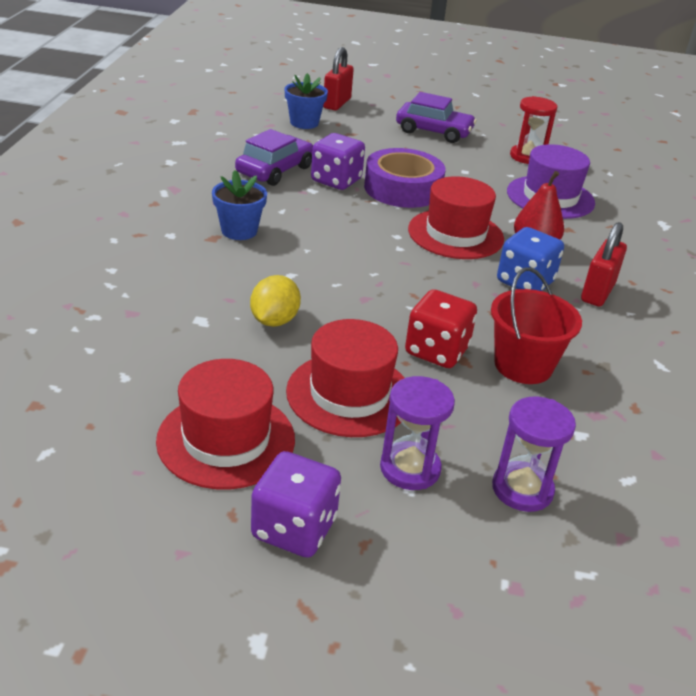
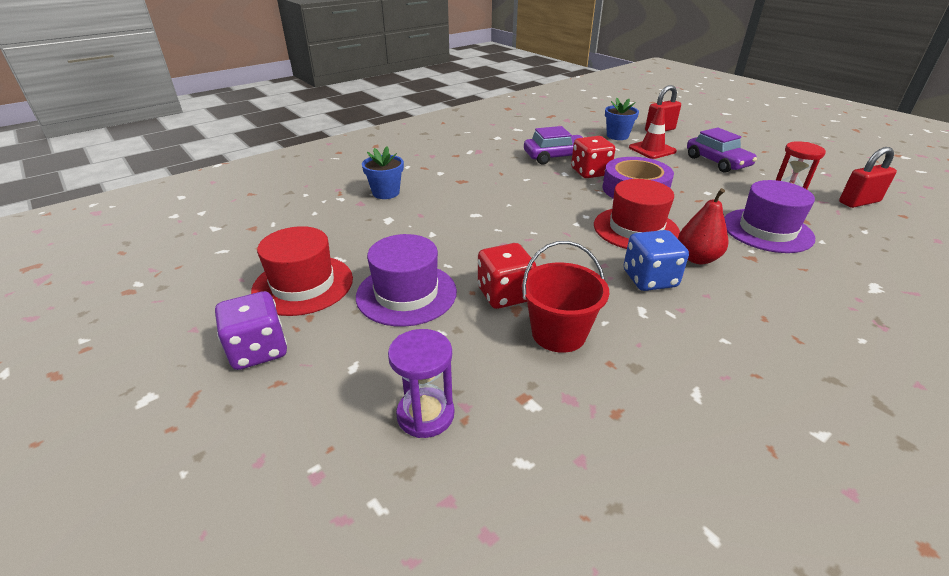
camera: 45 degrees right, 0 degrees up
(239, 231) = (482, 182): blue flower pot -> blue flower pot (386, 193)
(274, 320) = (427, 235): yellow lemon -> none
(336, 181) = (590, 172): purple dice -> red dice
(349, 394) = (406, 294): red hat -> purple hat
(359, 132) = (652, 149): none -> red traffic cone
(410, 468) = (373, 356): purple hourglass -> none
(597, 292) = (712, 312): red padlock -> red padlock (859, 202)

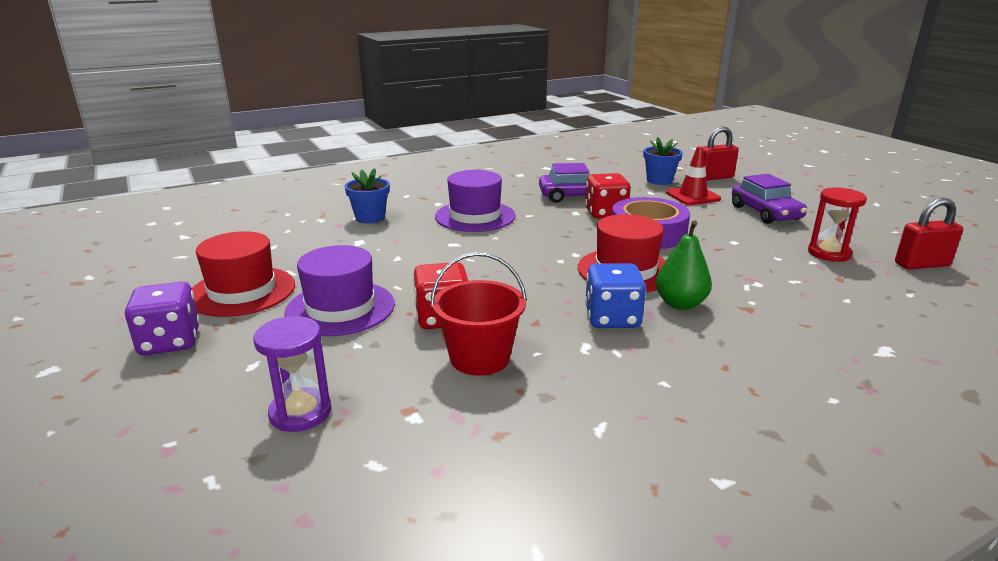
camera: 10 degrees right, 10 degrees down
(697, 258) = (680, 304): red pear -> green pear
(767, 230) = (784, 284): purple hat -> purple hat (475, 216)

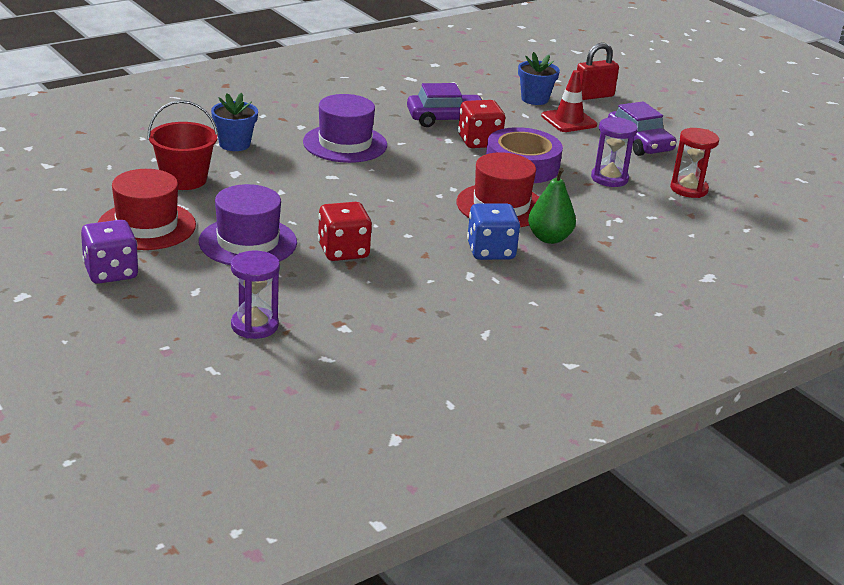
camera: 10 degrees left, 5 degrees up
(480, 358) = (384, 284): red bucket -> red bucket (184, 179)
(740, 244) = (609, 178): none -> purple hourglass
(922, 264) = (767, 201): red padlock -> none

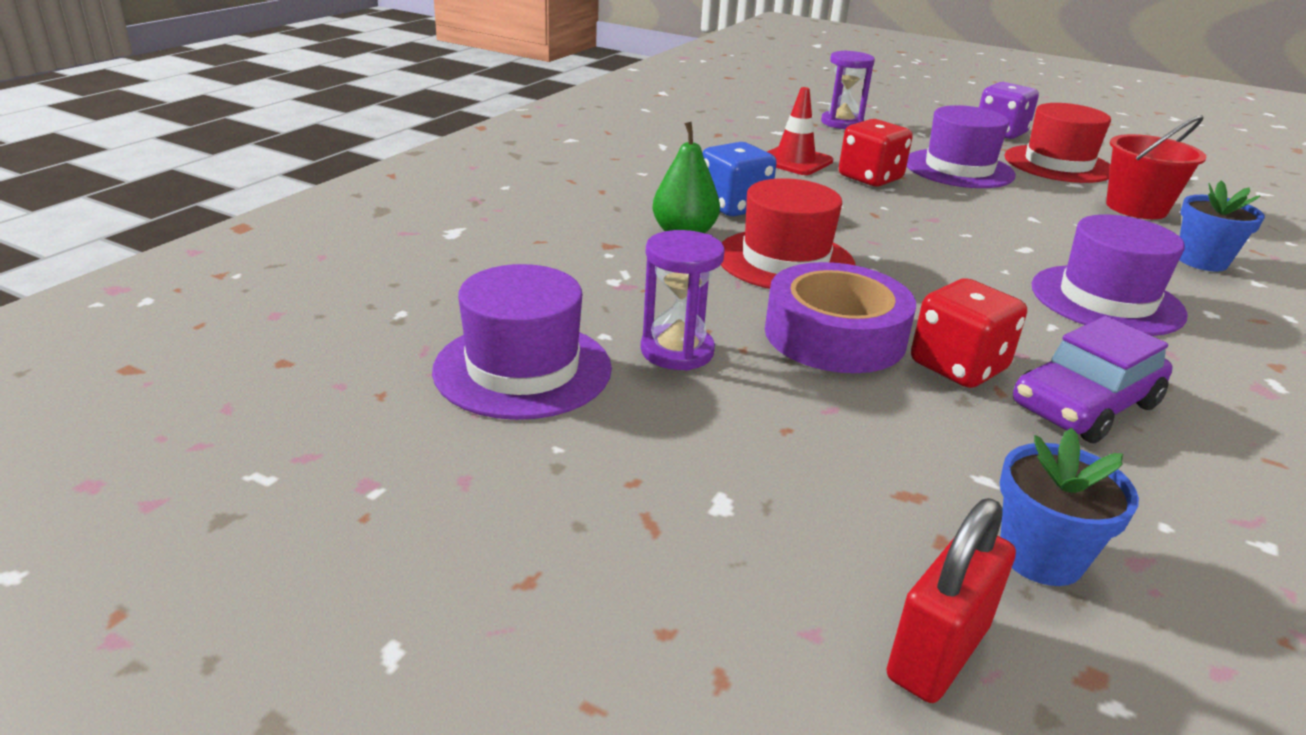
camera: 155 degrees right, 0 degrees up
(568, 120) = (886, 496): red traffic cone -> red traffic cone (794, 161)
(639, 143) = (683, 473): purple car -> none
(689, 189) = (523, 369): red hourglass -> purple hat

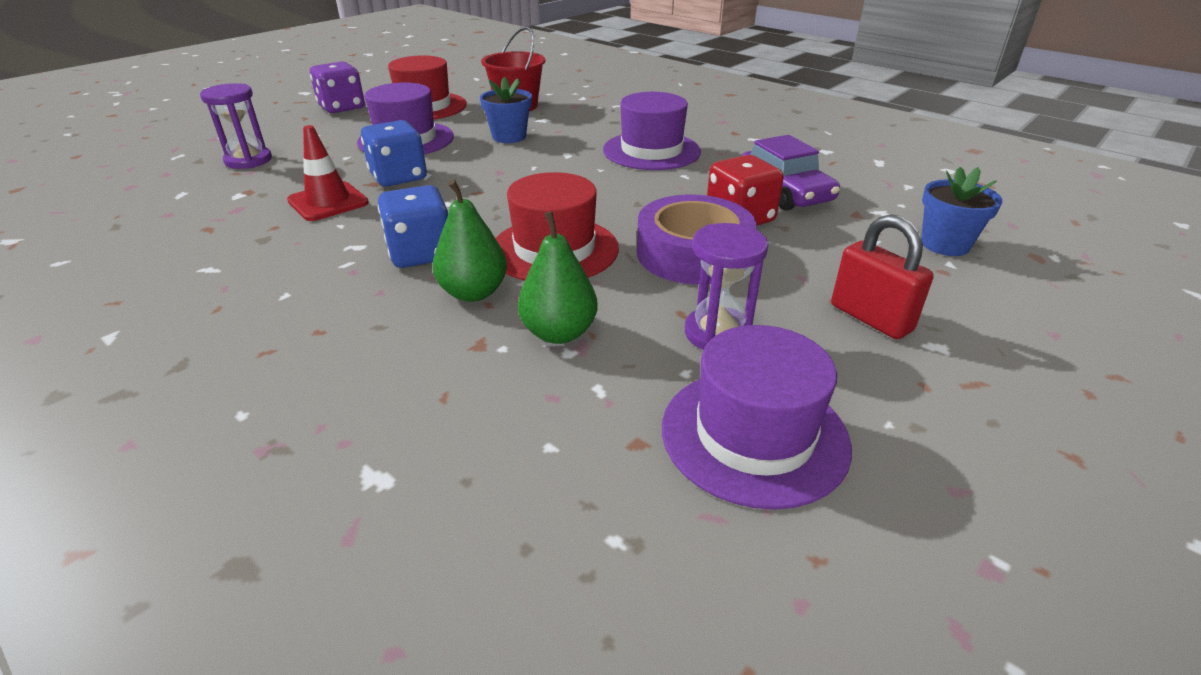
camera: 75 degrees left, 5 degrees up
(640, 274) = (559, 333): none -> green pear
(870, 178) = (398, 177): red dice -> blue dice
(938, 653) = (1046, 295): red padlock -> red padlock (870, 318)
(1201, 261) = (603, 112): blue flower pot -> blue flower pot (509, 137)

